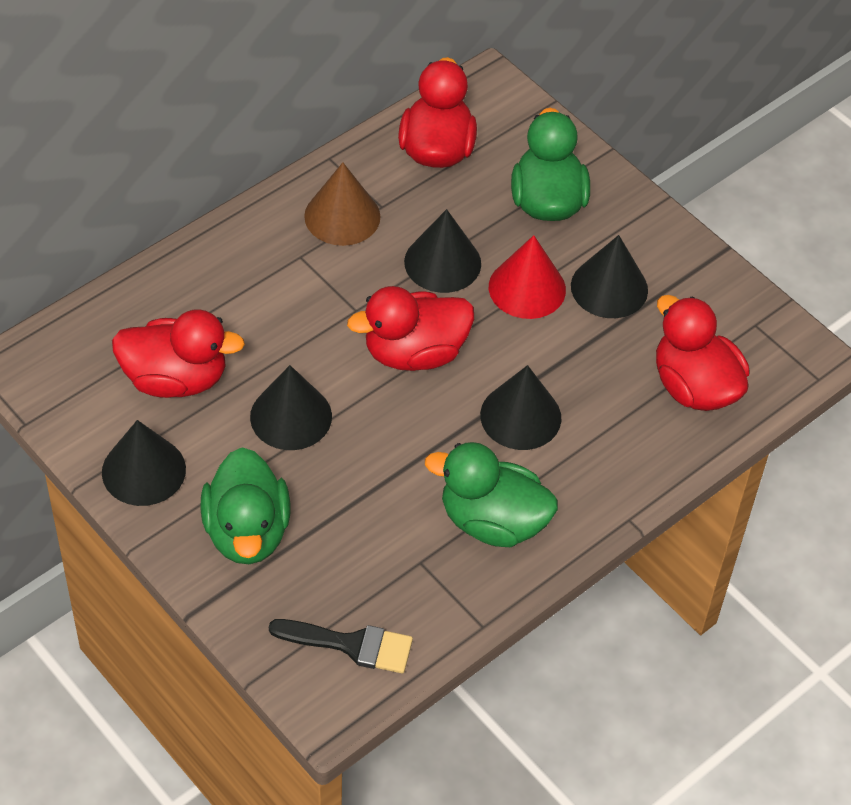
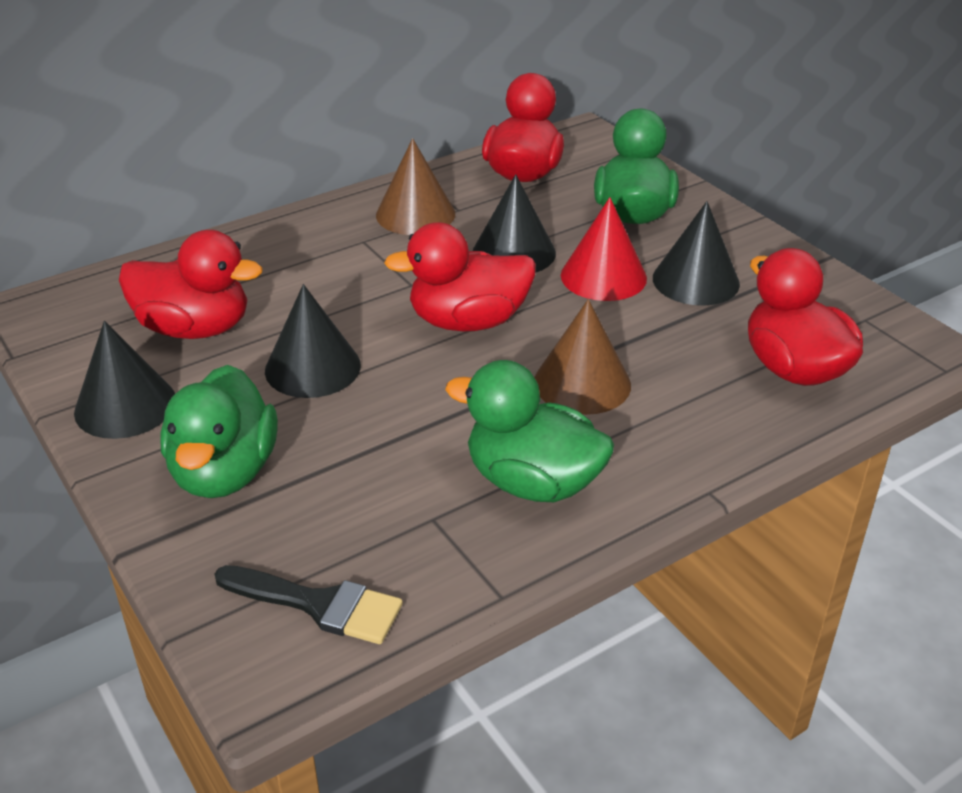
camera: 10 degrees right, 15 degrees down
(520, 416) = (582, 383): black cone -> brown cone

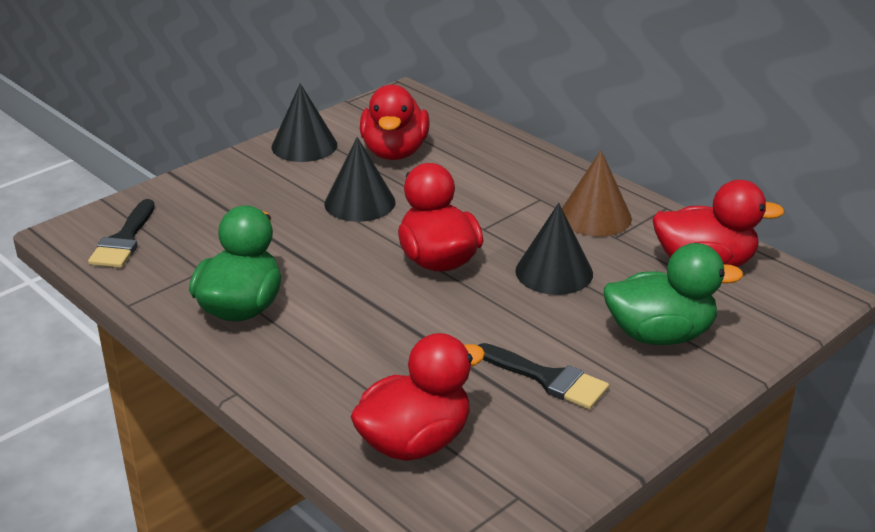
camera: 80 degrees right, 5 degrees down
(224, 472) = (242, 189): green duck -> none
(582, 383) = (366, 322): brown cone -> none
(603, 276) = (533, 323): red cone -> none
(695, 280) = (548, 379): black cone -> black brush

